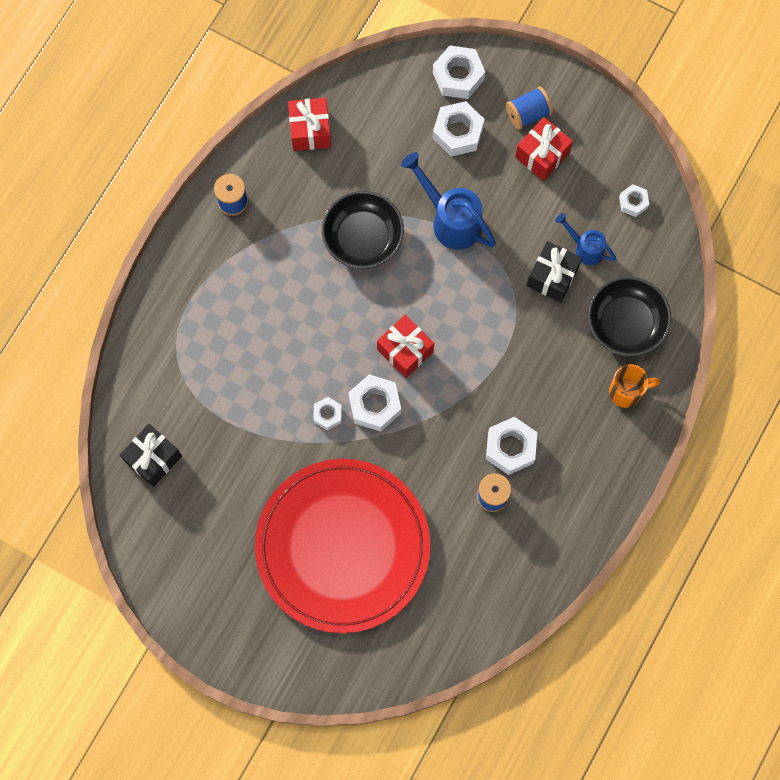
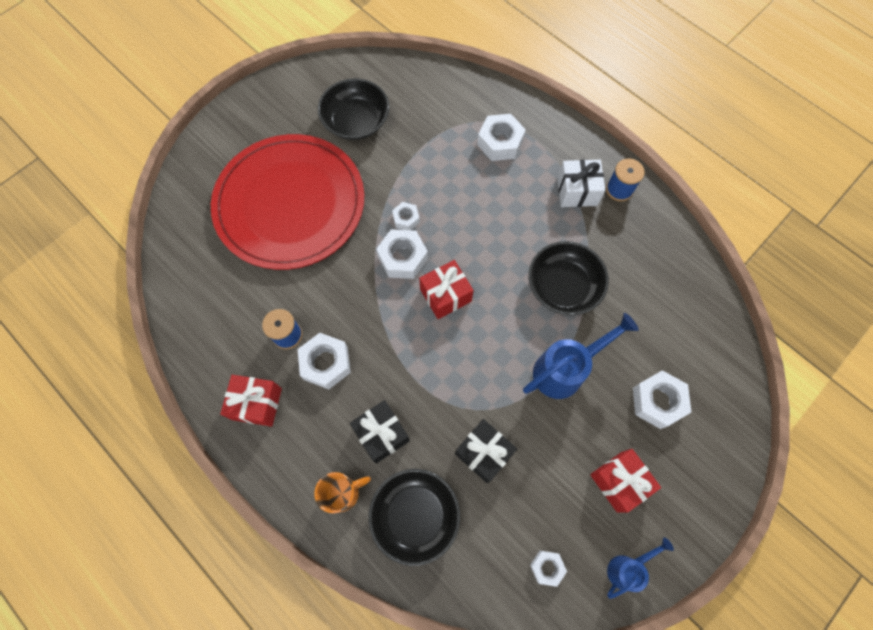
camera: 105 degrees right, 5 degrees down
(153, 459) = (409, 89): black gift -> black gift (381, 434)
(214, 507) = (356, 121): none -> black bowl
(246, 244) = (577, 191): none -> white gift
(310, 130) = (679, 267): red gift -> red gift (257, 403)
(458, 76) = (720, 418): white nut -> white nut (500, 142)
(528, 114) = (668, 480): blue spool -> none
(584, 248) = (507, 496): blue watering can -> blue watering can (627, 567)
(626, 392) = (343, 493): orange mug -> orange mug turned 120 degrees counterclockwise

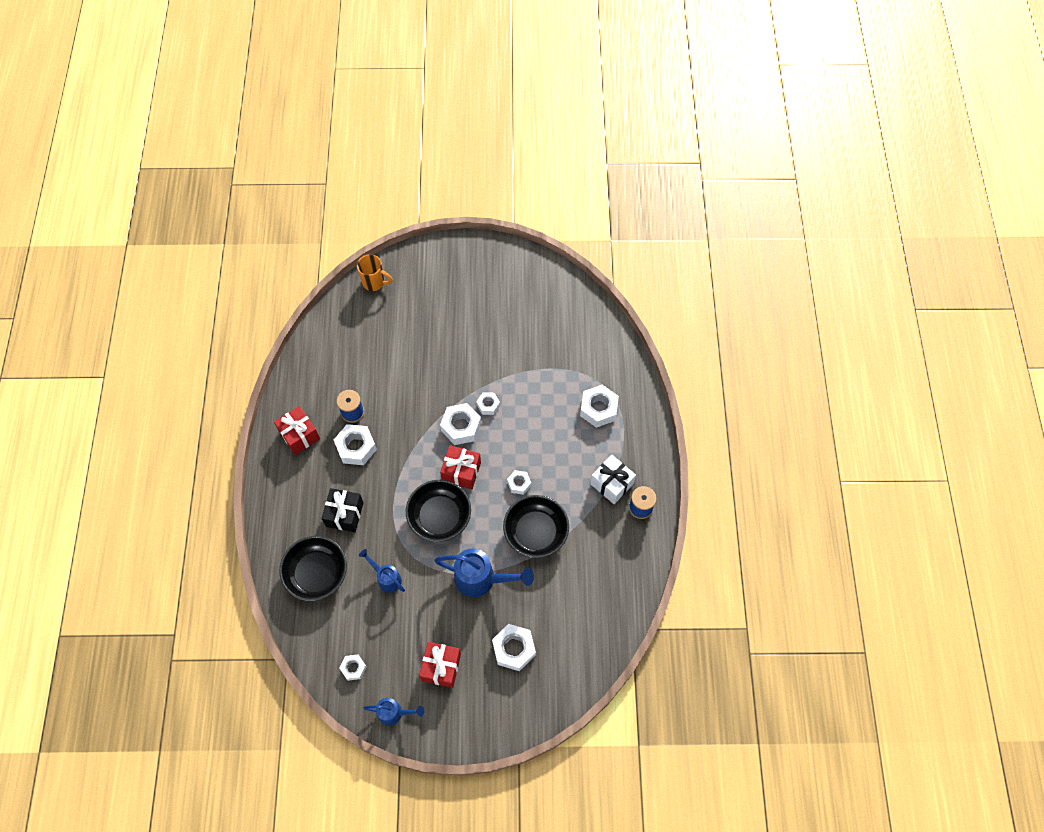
camera: 45 degrees right, 5 degrees down
(290, 204) = (432, 335): red plate -> none
(343, 493) = (294, 525): orange mug -> orange mug (374, 282)
(356, 121) = (524, 317): black bowl -> black bowl (439, 516)
(483, 453) = (386, 578): black gift -> blue watering can
(505, 260) = (519, 484): none -> white nut

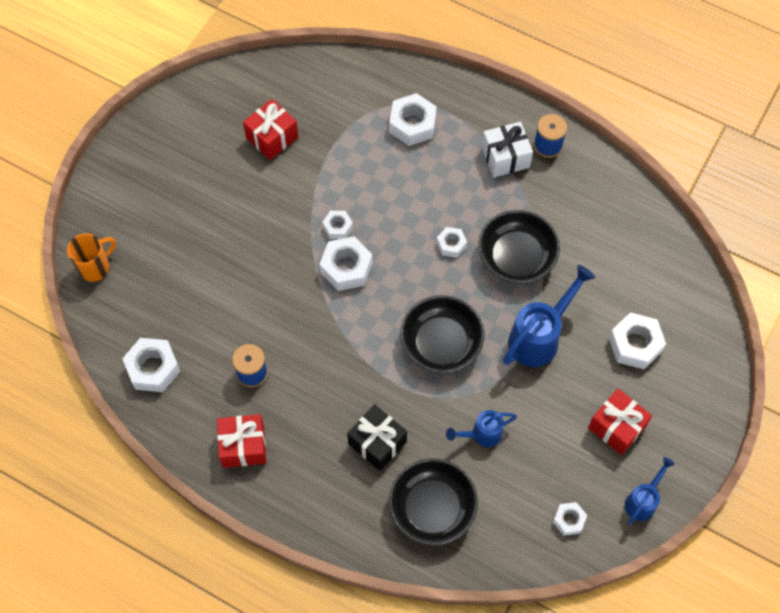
camera: 60 degrees left, 0 degrees up
(356, 447) = (300, 390): white nut -> white nut (153, 368)
(461, 472) = (401, 294): red gift -> red gift (272, 137)

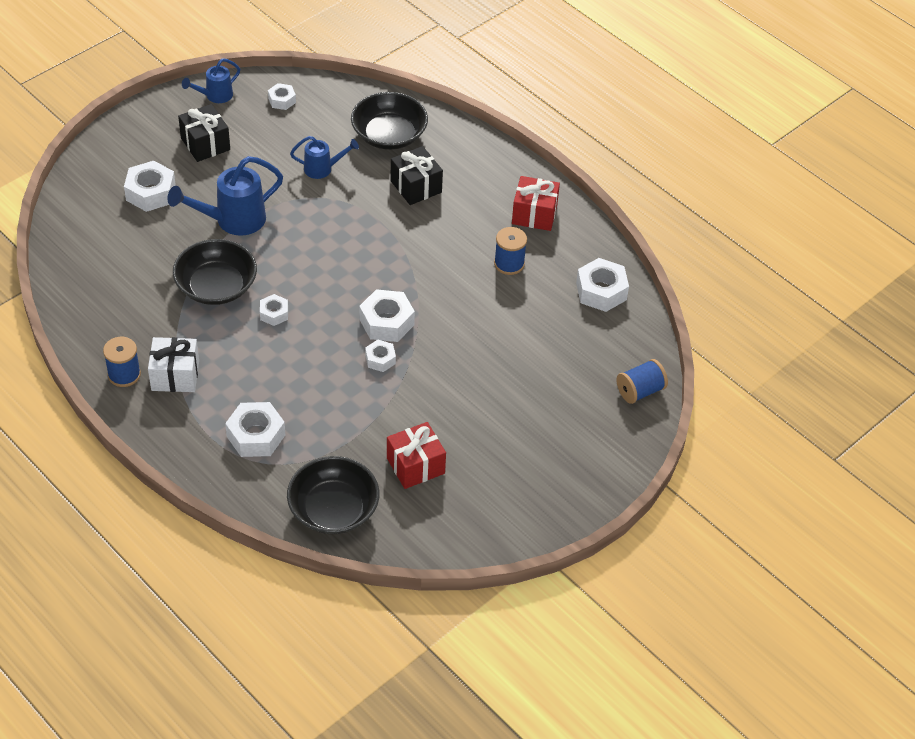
camera: 165 degrees left, 15 degrees down
(95, 267) = (640, 391): orange mug -> blue spool
(441, 343) = (325, 240): black bowl -> black bowl (333, 509)
(616, 427) = (205, 144): red gift -> black gift

